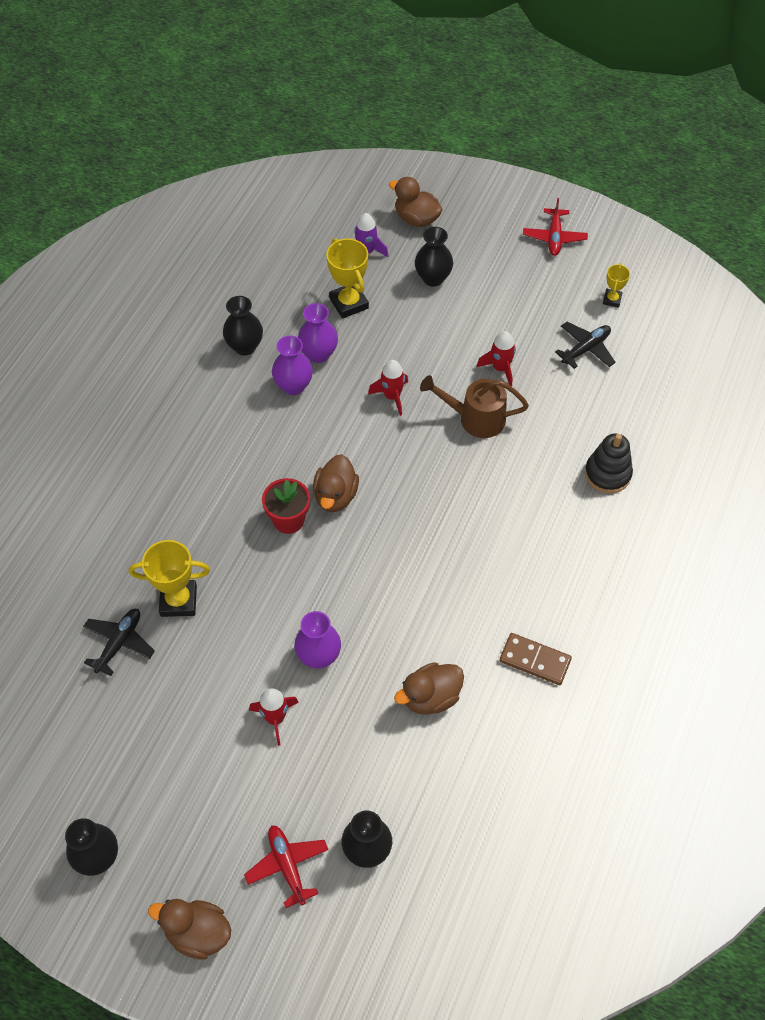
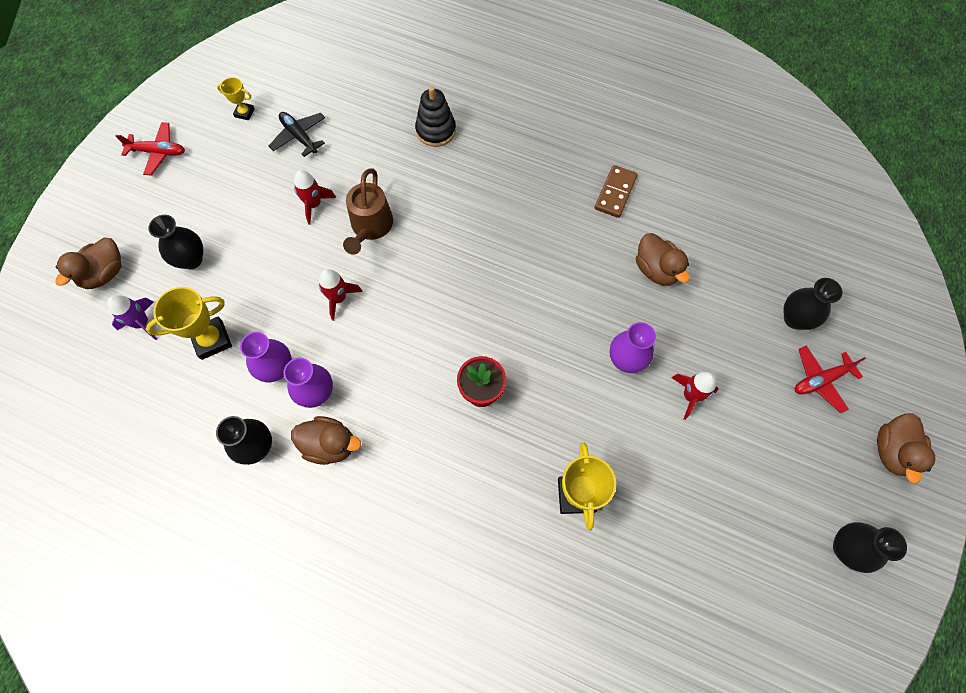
camera: 90 degrees left, 10 degrees up
(119, 643) = (627, 553): black plane -> none
(335, 496) = (454, 349): brown duck -> brown duck (330, 445)

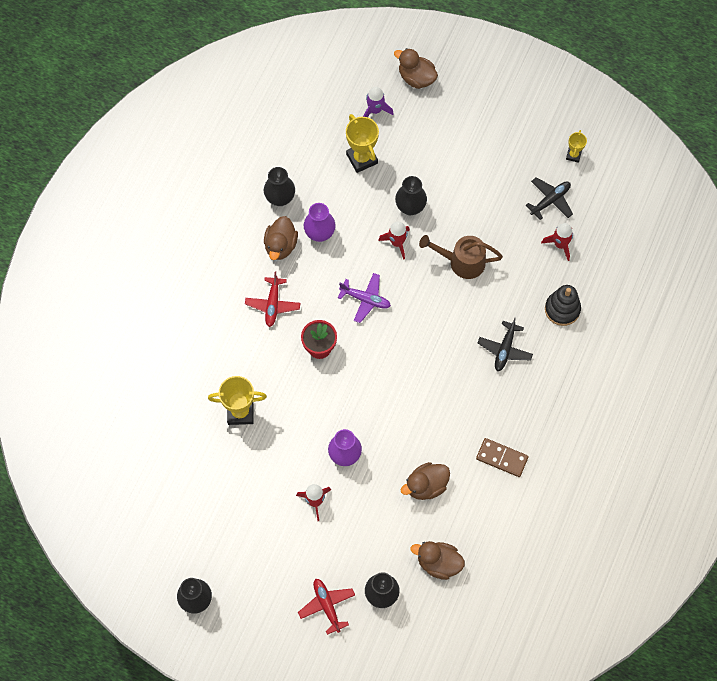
camera: 90 degrees right, 0 degrees up
(158, 152) = (529, 96): red plane -> red plane (273, 304)
(191, 259) = (429, 135): black vase -> black vase (410, 207)
(277, 369) = (338, 205): purple vase -> none
(314, 204) = (482, 218): red rocket -> red rocket (560, 244)
(415, 336) = (365, 299): none -> purple plane
(484, 186) = (504, 349): none -> black plane
(891, 451) = (268, 651): brown duck -> brown duck (438, 563)

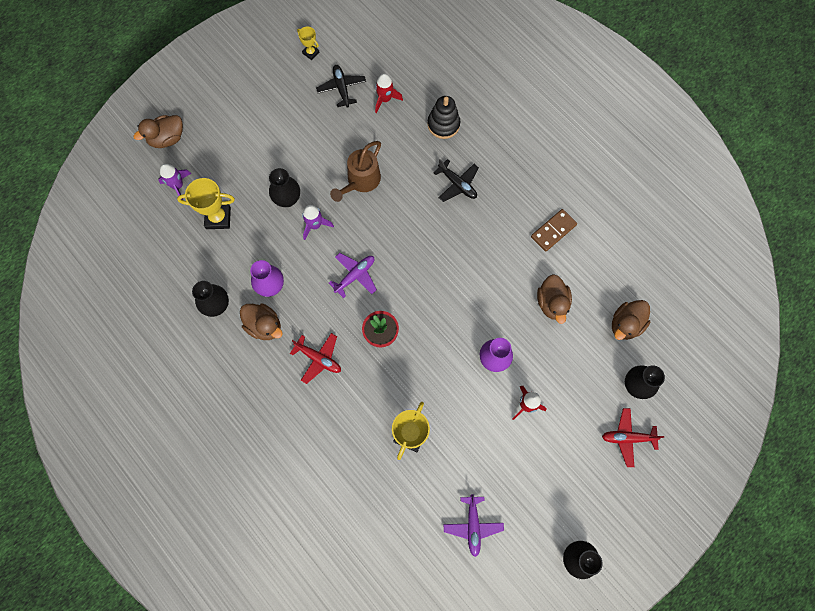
camera: 65 degrees left, 5 degrees up
(185, 499) = (473, 525): none -> purple plane
(397, 243) = (315, 225): red rocket -> purple rocket

